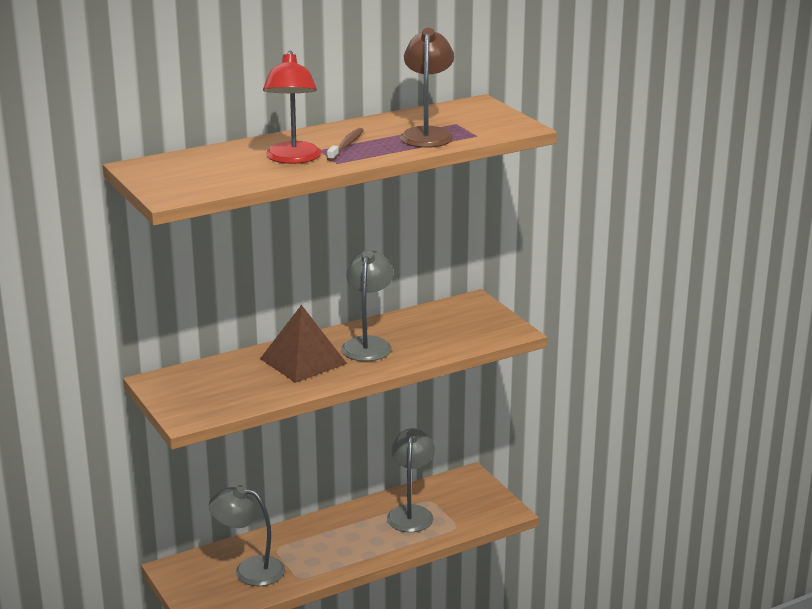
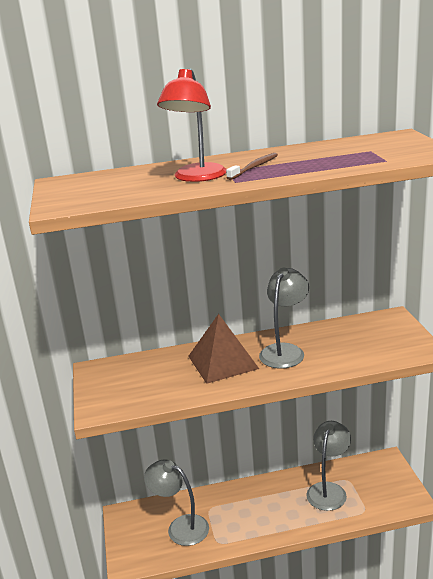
camera: 20 degrees right, 0 degrees up
(427, 134) = (337, 159): brown lamp -> none

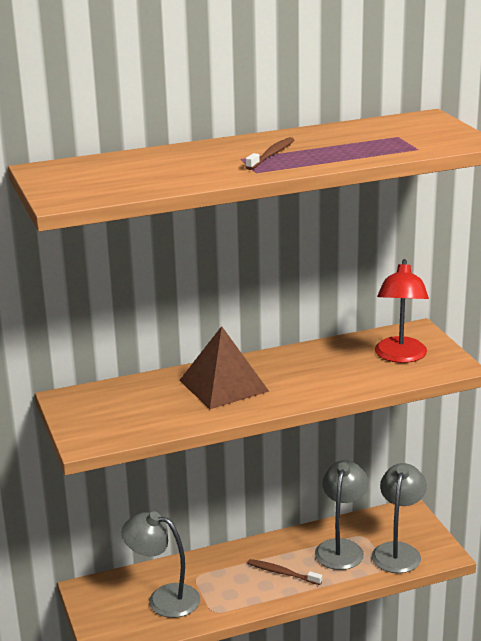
camera: 10 degrees left, 0 degrees up
(197, 177) = (209, 166): red lamp -> red lamp (400, 356)
(278, 510) = (282, 573): none -> brown toothbrush
(285, 351) = (296, 371): grey lamp -> grey lamp (398, 551)

